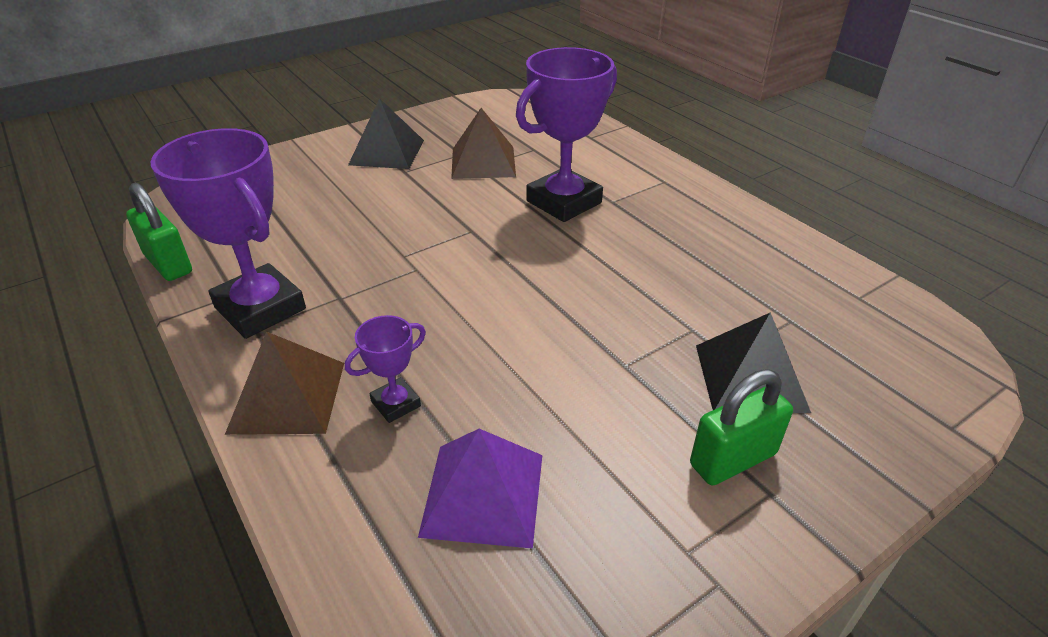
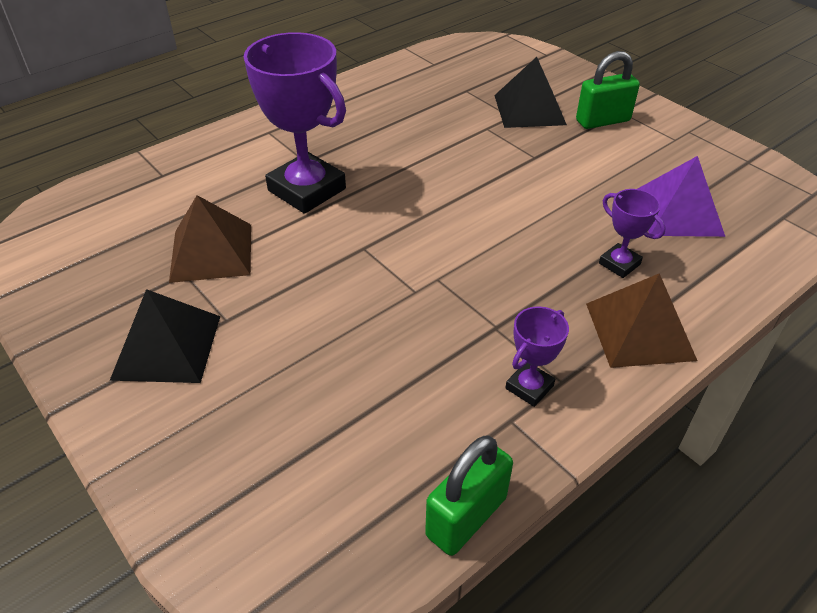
camera: 95 degrees left, 5 degrees up
(260, 308) = (529, 387): purple trophy -> purple trophy, size x0.48
(732, 459) = (602, 121): green padlock -> green padlock turned 75 degrees counterclockwise

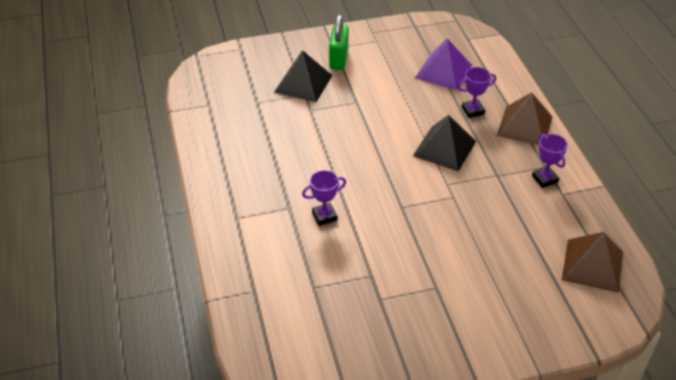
camera: 65 degrees left, 0 degrees up
(167, 347) = (447, 320): black pyramid -> black pyramid (444, 148)
(211, 252) = (365, 281): brown pyramid -> brown pyramid (592, 265)
(307, 190) = (324, 216): purple trophy -> purple trophy, size x0.48
(466, 517) = (612, 229): green padlock -> none

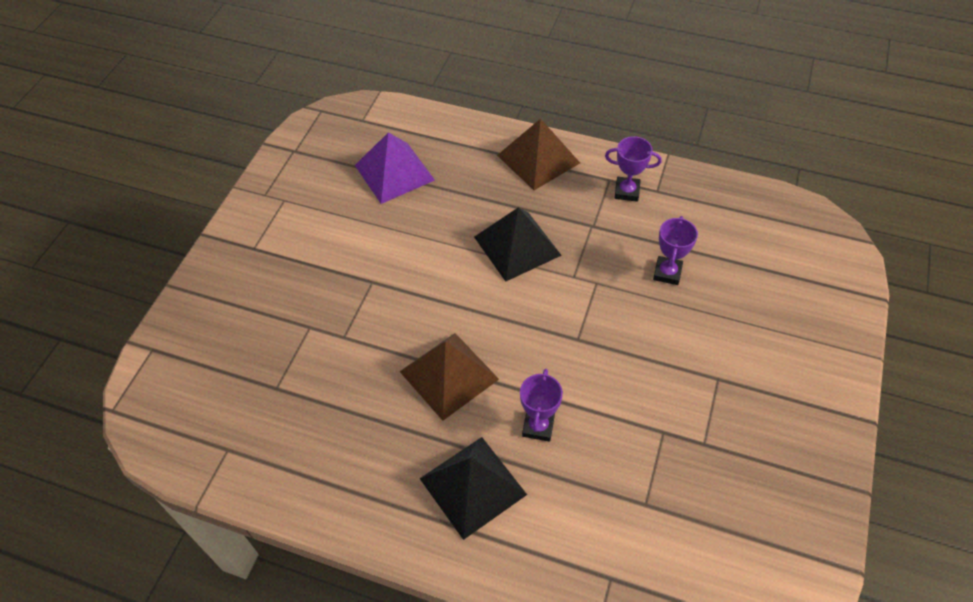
camera: 55 degrees left, 10 degrees up
(303, 83) = (288, 317): black pyramid -> black pyramid (473, 486)
(339, 59) = (279, 255): green padlock -> none
(473, 111) = (479, 186): purple trophy -> purple trophy (667, 273)
(592, 265) = (766, 228): brown pyramid -> brown pyramid (448, 375)

